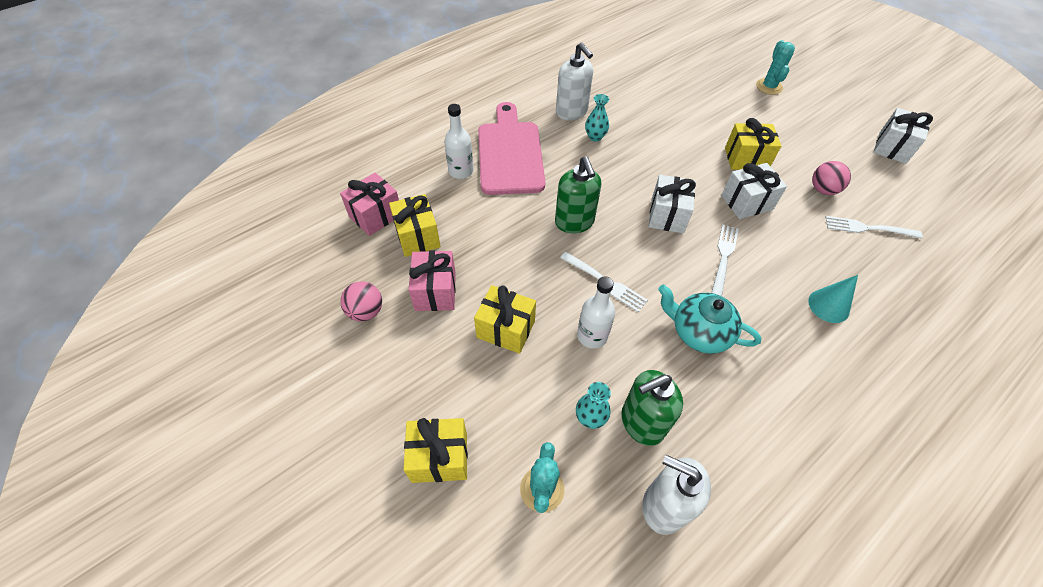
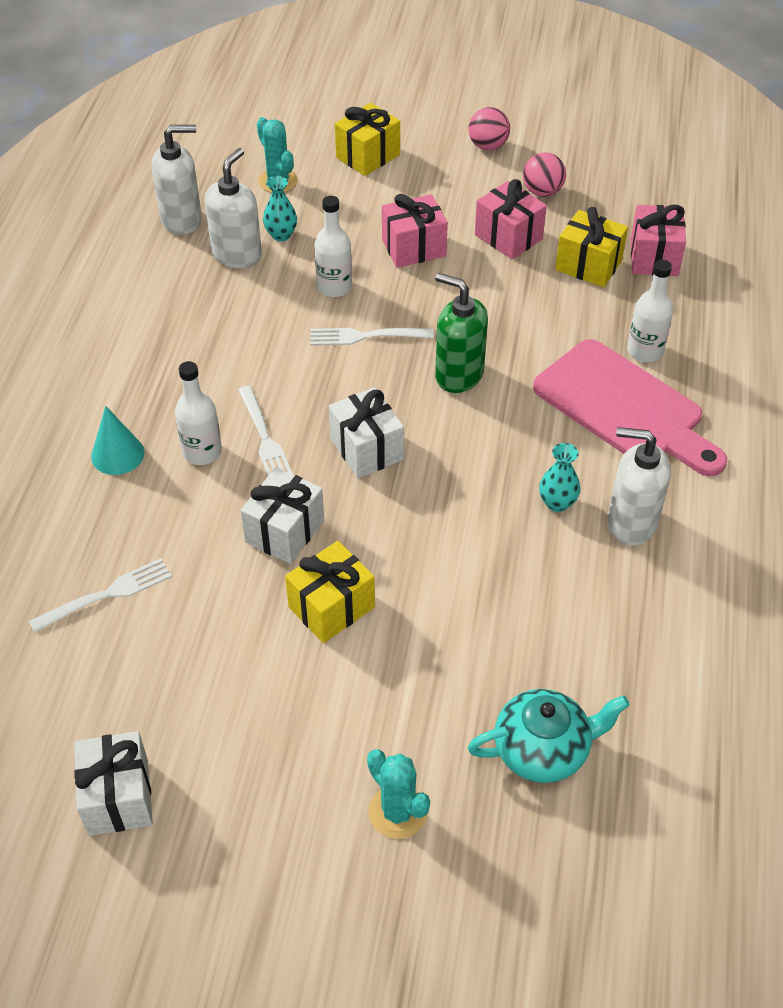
camera: 140 degrees right, 5 degrees down
(505, 329) = (413, 248): yellow gift -> pink gift
(642, 422) = (237, 255): green soap dispenser -> white soap dispenser
(699, 332) = (238, 347): turquoise teapot -> turquoise teapot (543, 750)
(769, 273) = (202, 452): none -> white bottle
(823, 190) = (194, 623): pink ball -> pink ball (488, 146)

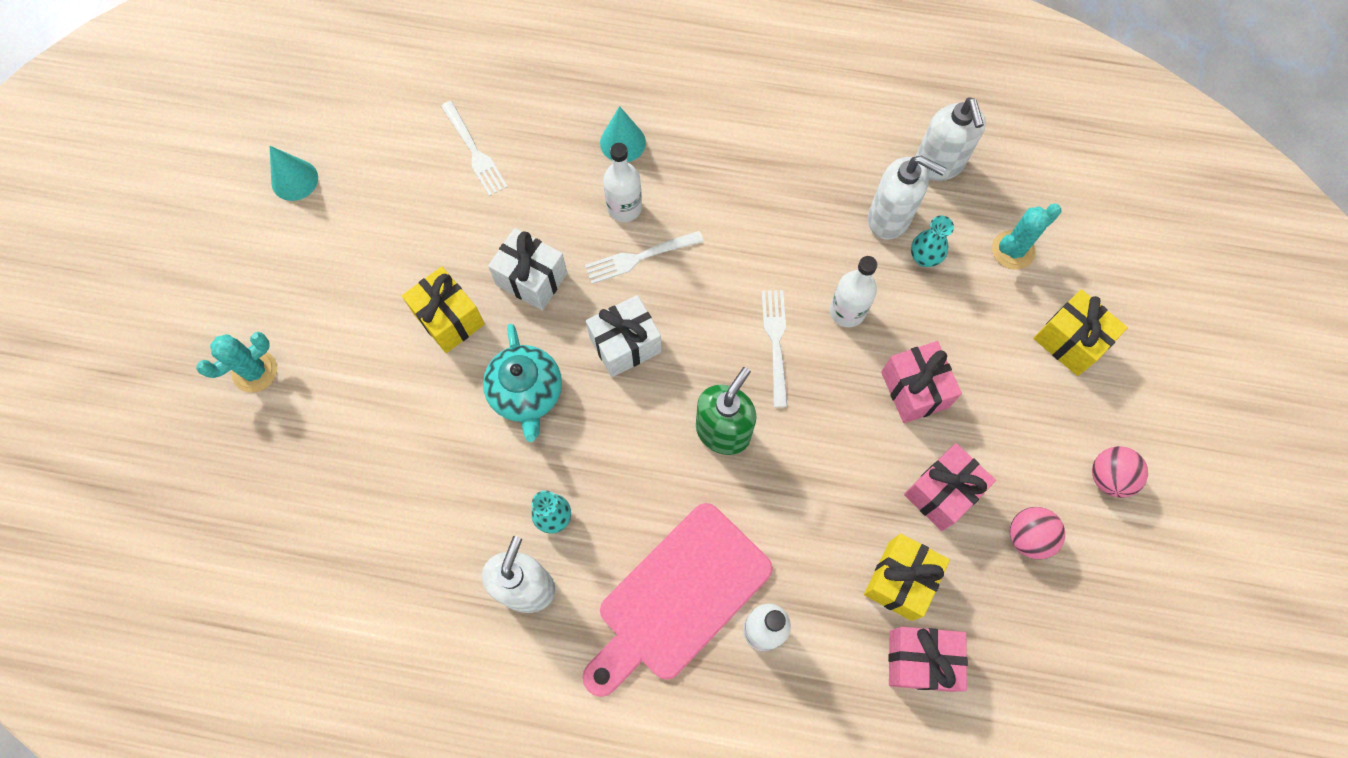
camera: 90 degrees right, 20 degrees up
(118, 797) = (294, 180): white gift -> turquoise cone
(543, 750) = (294, 485): turquoise teapot -> turquoise teapot (527, 393)

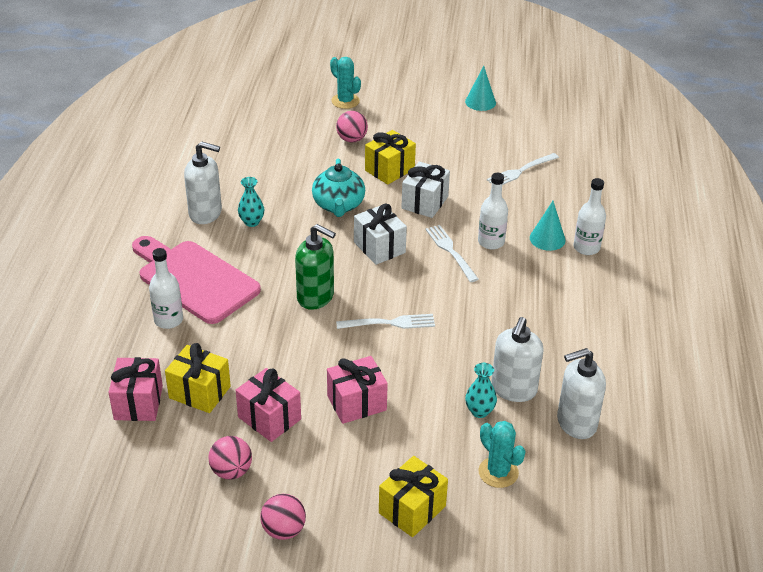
camera: 85 degrees right, 30 degrees down
(363, 367) = (352, 139): none -> pink ball
(527, 393) = (338, 205): turquoise teapot -> turquoise teapot turned 75 degrees counterclockwise
(847, 311) = (422, 363): white bottle -> white bottle (586, 248)

